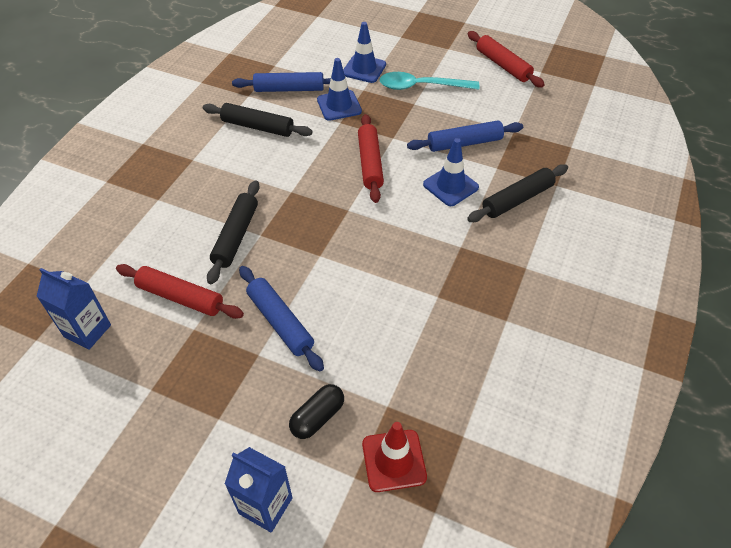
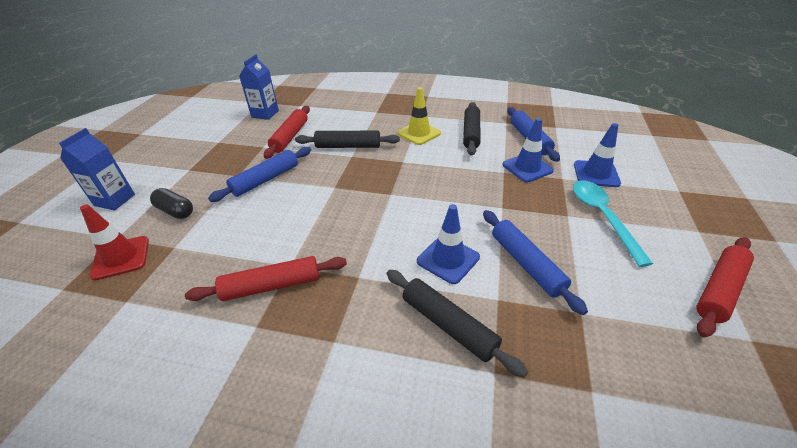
camera: 80 degrees right, 10 degrees down
(236, 168) = (419, 133): none -> yellow traffic cone
(370, 163) = (456, 198): red rolling pin -> red rolling pin (272, 285)

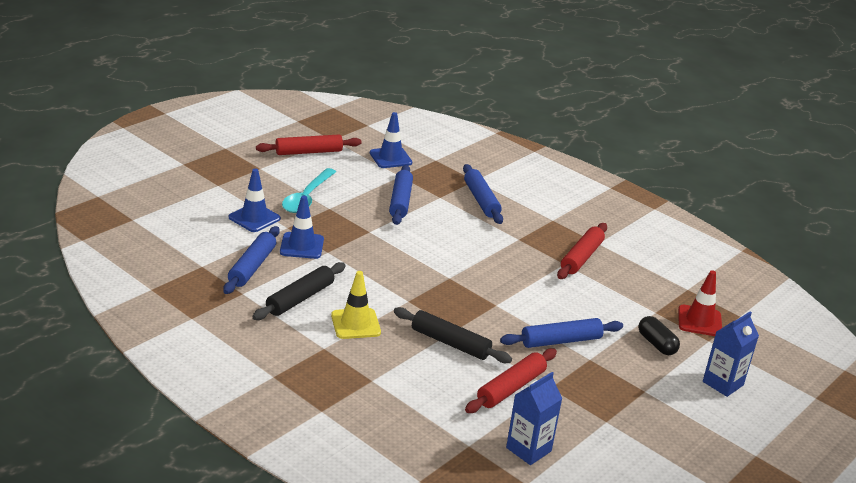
camera: 155 degrees left, 10 degrees down
(272, 285) = (581, 257): red rolling pin -> red rolling pin turned 75 degrees counterclockwise
(448, 259) = (449, 223): blue traffic cone -> blue traffic cone (390, 158)
(448, 325) = (481, 200): black rolling pin -> blue rolling pin

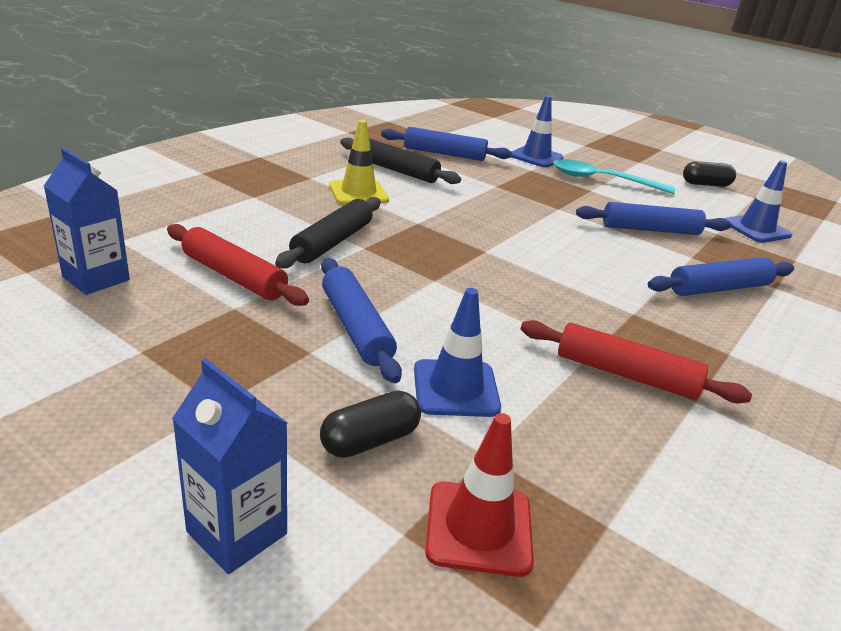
camera: 85 degrees right, 0 degrees up
(302, 246) = (499, 174): blue traffic cone -> blue traffic cone (456, 388)
(308, 152) = (705, 184): red rolling pin -> black capsule

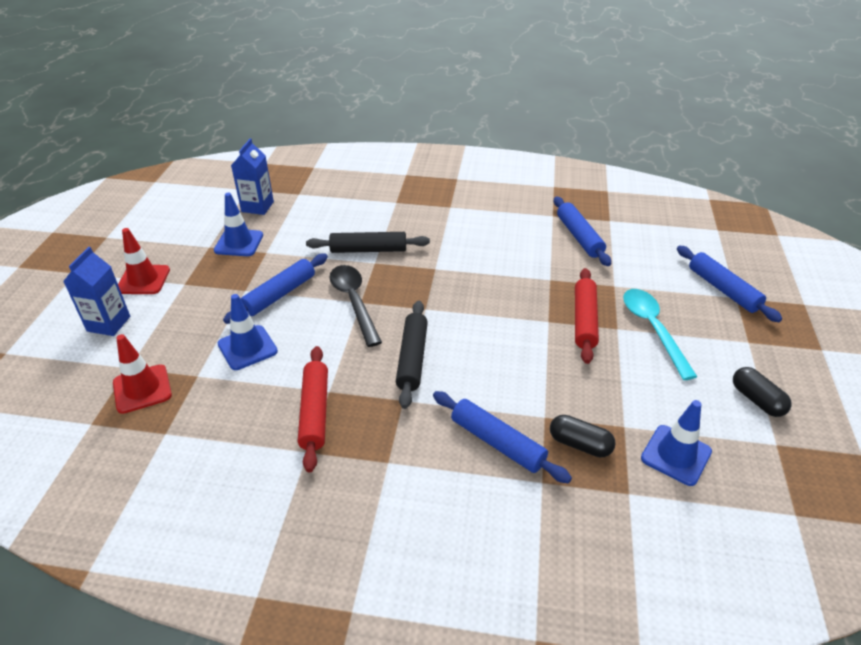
camera: 65 degrees right, 10 degrees up
(142, 450) = (143, 280): none -> red traffic cone
(234, 276) = (296, 238): red rolling pin -> red rolling pin (584, 320)
(358, 193) = (450, 231): yellow traffic cone -> none
(370, 440) = (185, 335): black capsule -> black capsule (580, 444)
(397, 170) = (512, 230): black rolling pin -> black rolling pin (412, 359)
(430, 284) = (354, 302): none -> black spoon
(536, 157) = (650, 279): blue traffic cone -> blue traffic cone (239, 243)
(650, 230) = (572, 381): blue rolling pin -> blue rolling pin (723, 289)

